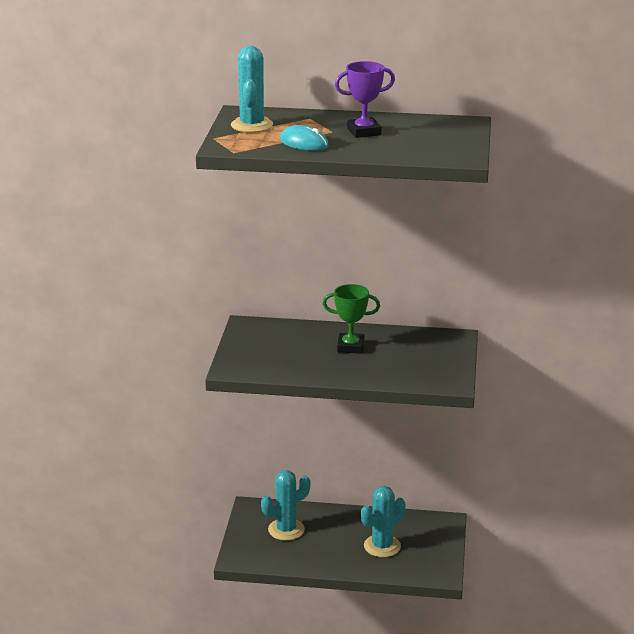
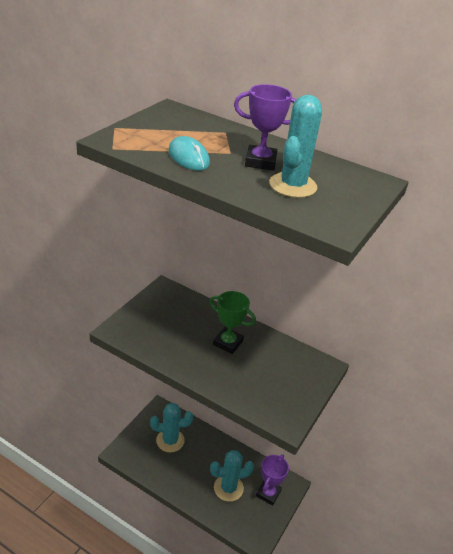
camera: 20 degrees right, 10 degrees up
(252, 125) = (164, 124): turquoise cactus -> turquoise cactus (292, 185)
(428, 536) = (268, 493): none -> purple trophy

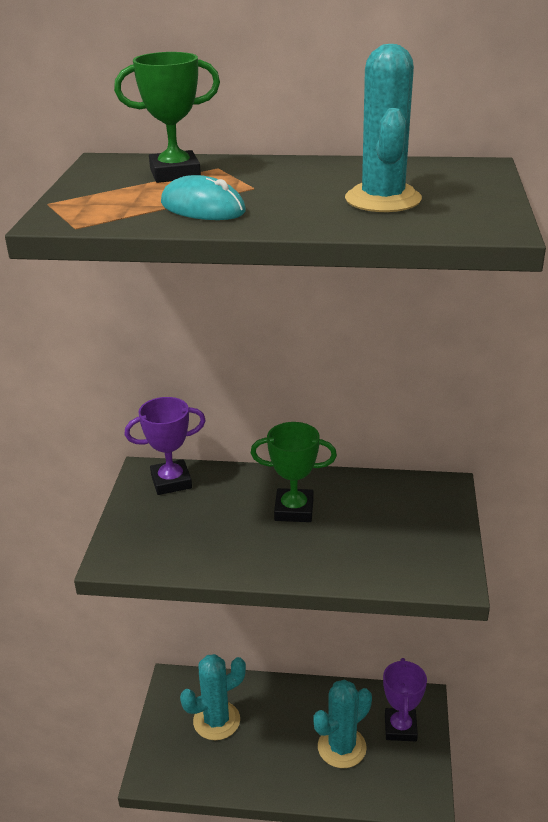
camera: 20 degrees left, 5 degrees down
(198, 129) = (175, 174): none -> green trophy
(260, 162) = (308, 186): purple trophy -> purple trophy (171, 481)

